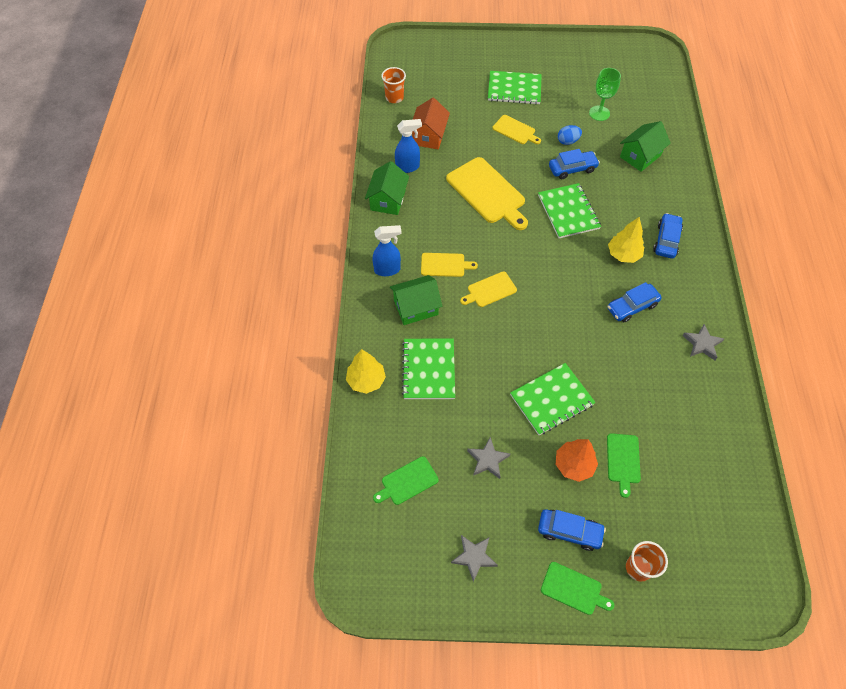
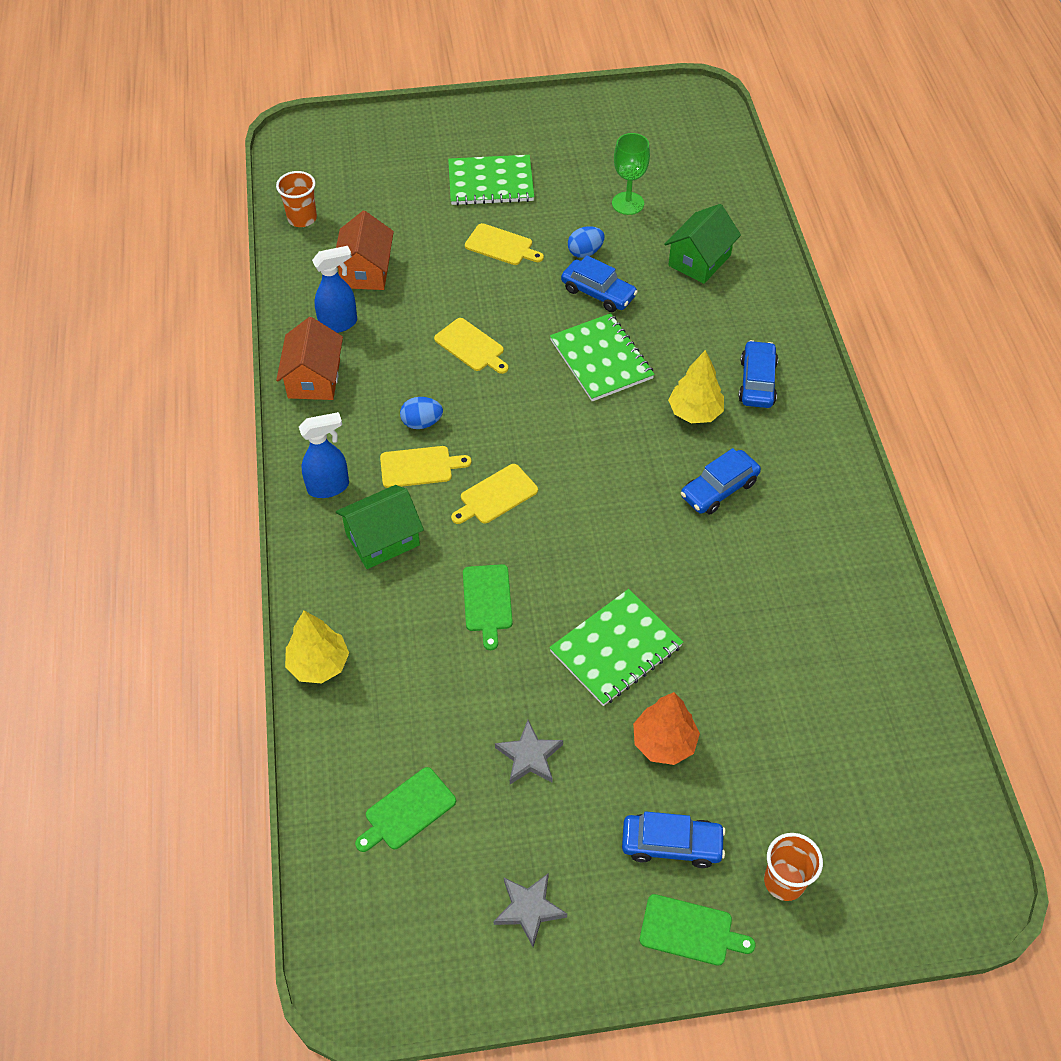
camera: 10 degrees left, 5 degrees down
(388, 200) = (314, 378): green house -> orange house
(428, 369) = (416, 632): green notebook -> none
(450, 237) = (422, 423): none -> blue egg
(487, 193) = (471, 346): yellow cutting board -> yellow cutting board, size x0.54
(572, 169) = (598, 293): blue car -> blue car turned 60 degrees clockwise
(623, 461) = (738, 724): green cutting board -> green cutting board (487, 601)
(702, 344) = (832, 529): grey star -> none

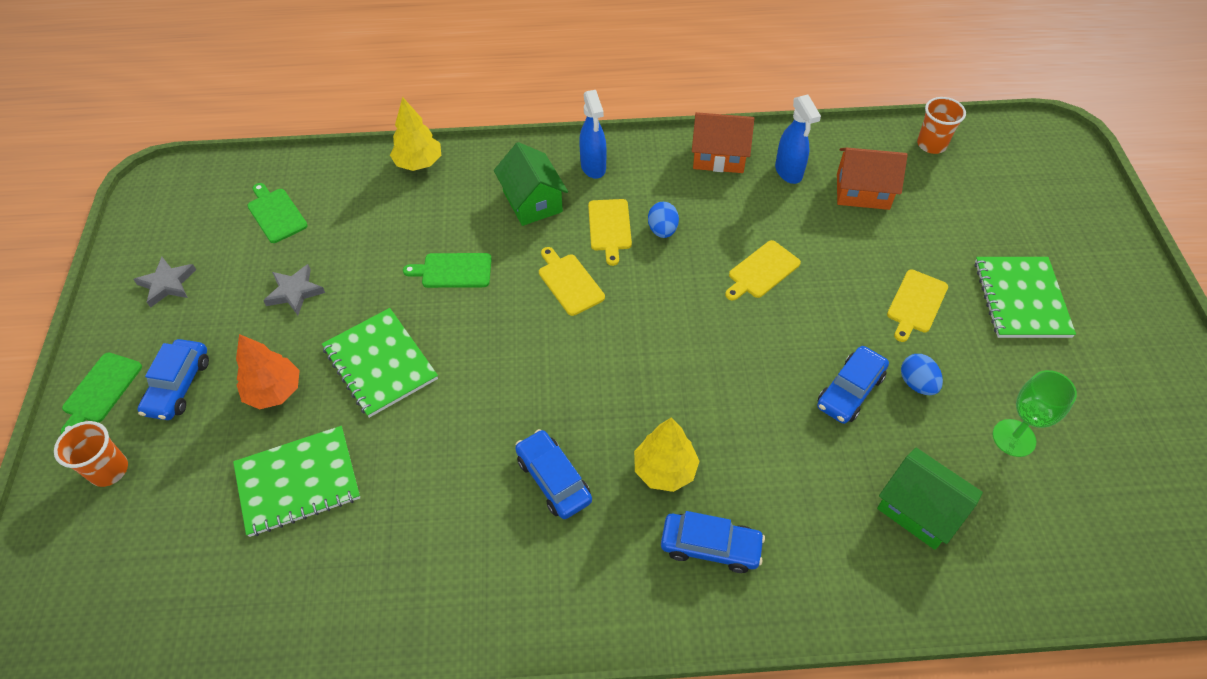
camera: 95 degrees right, 0 degrees up
(601, 359) = (746, 384): green notebook -> green notebook (298, 482)

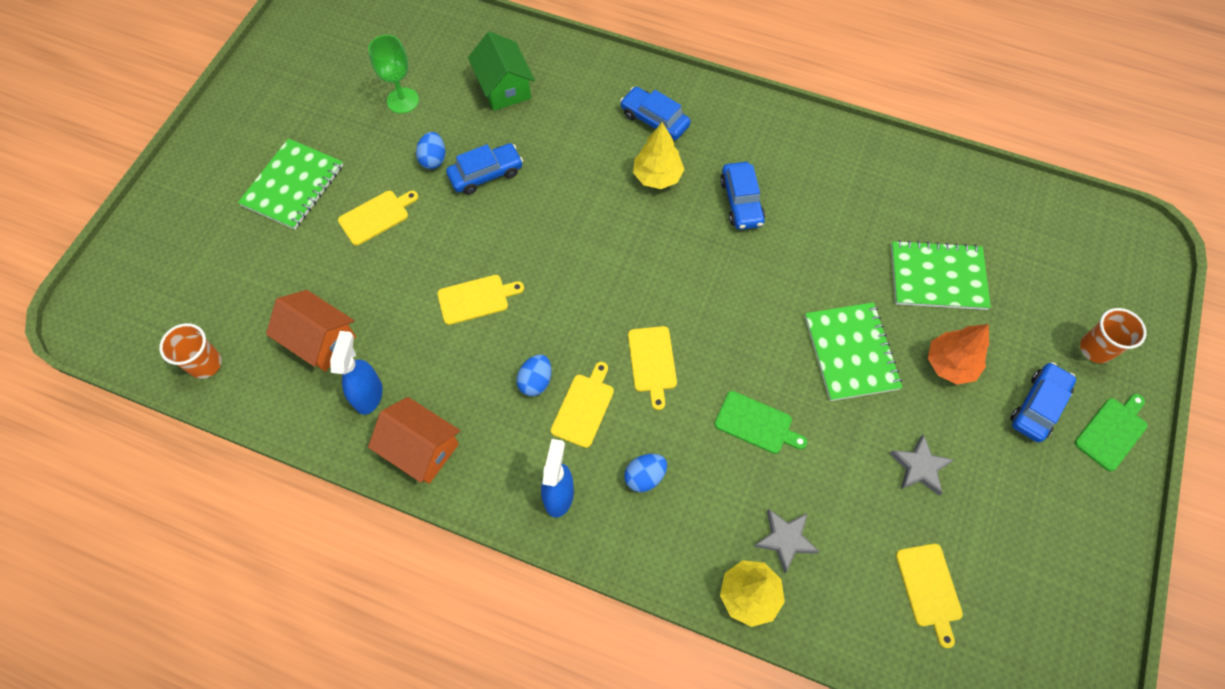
camera: 155 degrees left, 10 degrees up
(167, 284) = (1054, 536): grey star -> grey star (785, 539)
(276, 214) = (929, 589): green cutting board -> yellow cutting board
(532, 201) = (645, 477): green house -> blue egg

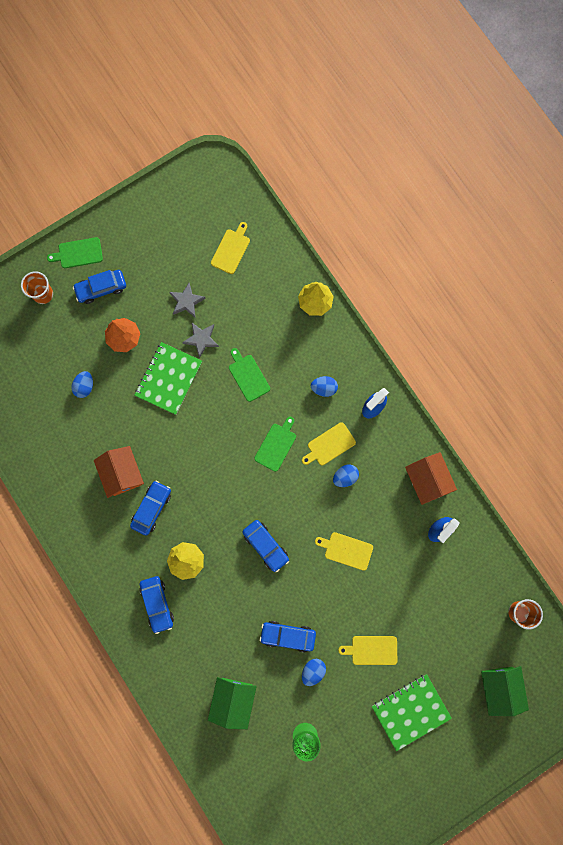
camera: 145 degrees left, 15 degrees up
(192, 268) = (499, 687): none -> green house
(320, 340) = (448, 584): orange house -> orange house (122, 473)
(578, 244) = (265, 546): none -> blue car
(652, 362) = (276, 445): yellow cutting board -> green cutting board
(785, 539) = (279, 314): grey star -> grey star (201, 339)
(937, 277) = (84, 386): green notebook -> blue egg

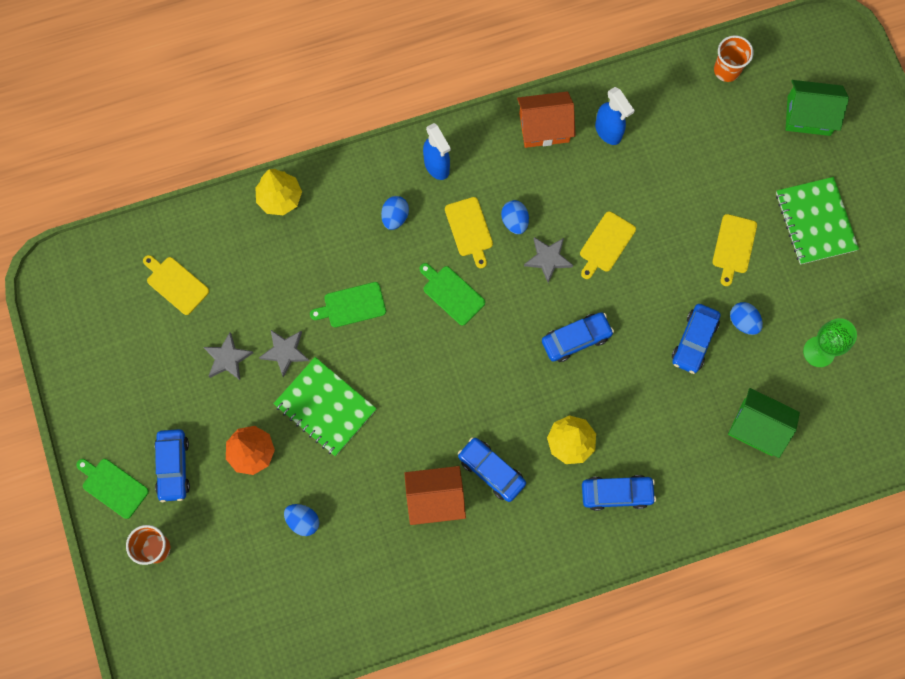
camera: 75 degrees left, 5 degrees down
(78, 253) = (113, 486): green cutting board -> green cutting board turned 120 degrees clockwise
(322, 509) = (548, 259): none -> grey star

